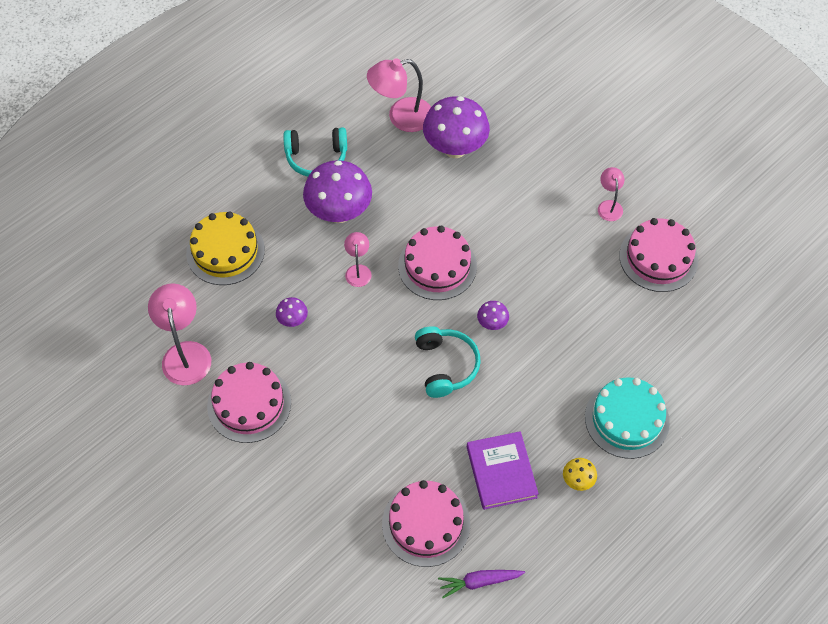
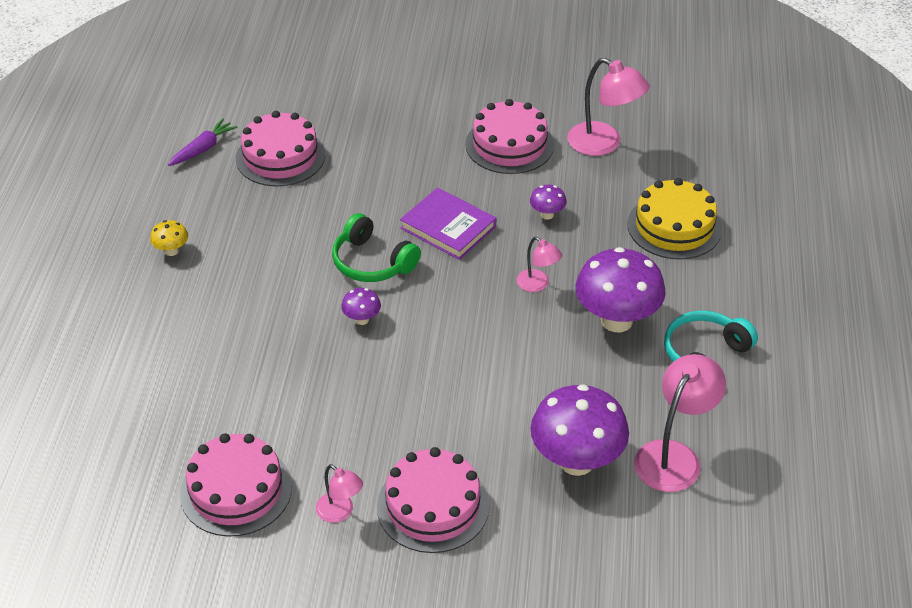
camera: 140 degrees right, 15 degrees down
(437, 266) = (467, 335): pink cake -> pink cake (433, 506)
(446, 365) = (372, 262): turquoise headphones -> green headphones
(501, 472) = (247, 219): purple book -> purple book (448, 227)
(627, 419) = (159, 320): turquoise cake -> none

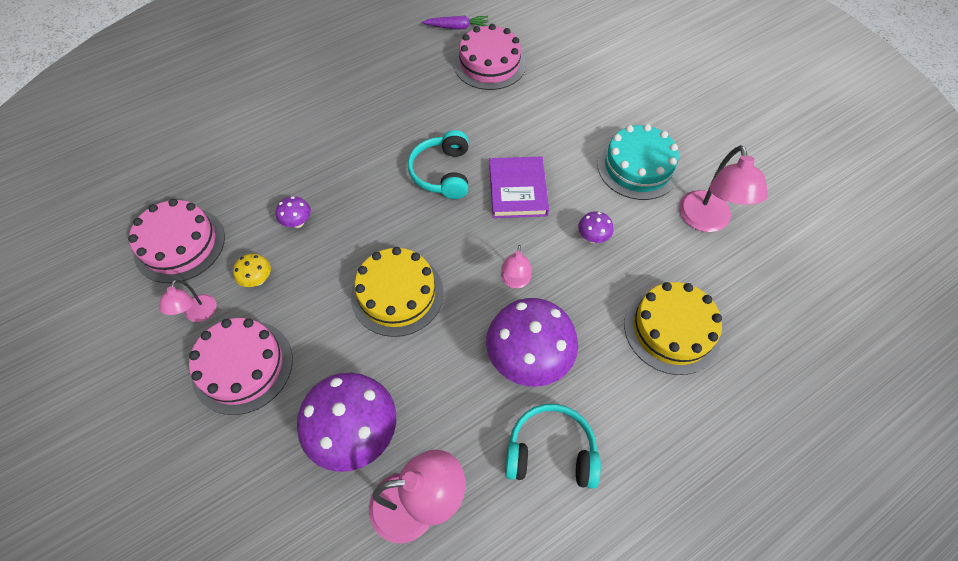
camera: 50 degrees right, 15 degrees up
(171, 251) = (357, 74): yellow mushroom -> yellow mushroom (258, 280)
(362, 319) = (384, 204): purple mushroom -> purple mushroom (298, 222)
(372, 262) = (442, 173): green headphones -> turquoise headphones
(469, 364) = (397, 294): none -> yellow cake
(509, 145) = (638, 167): pink cake -> turquoise cake

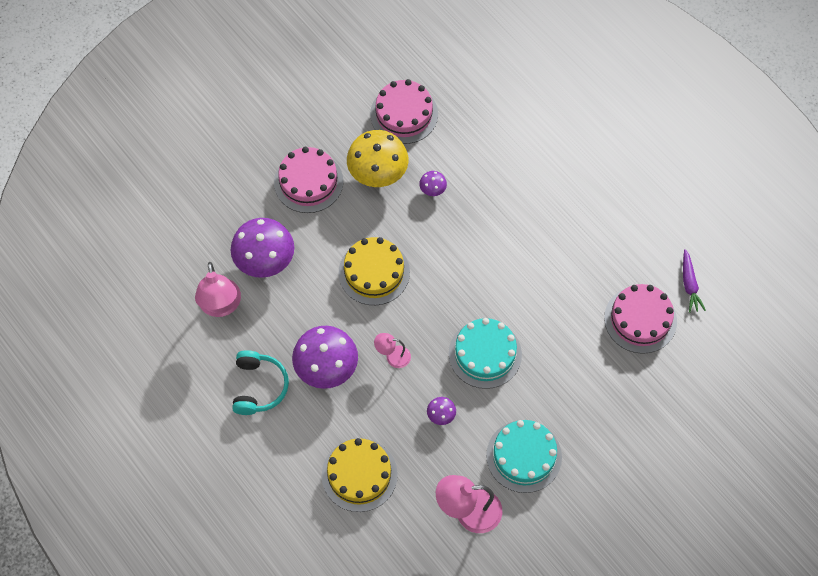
camera: 85 degrees right, 5 degrees up
(198, 315) = (346, 143): pink lamp -> none
(258, 280) = (378, 175): yellow mushroom -> yellow mushroom, size x2.24
(442, 173) = (496, 291): turquoise headphones -> none
(518, 190) = (485, 354): purple book -> turquoise cake

